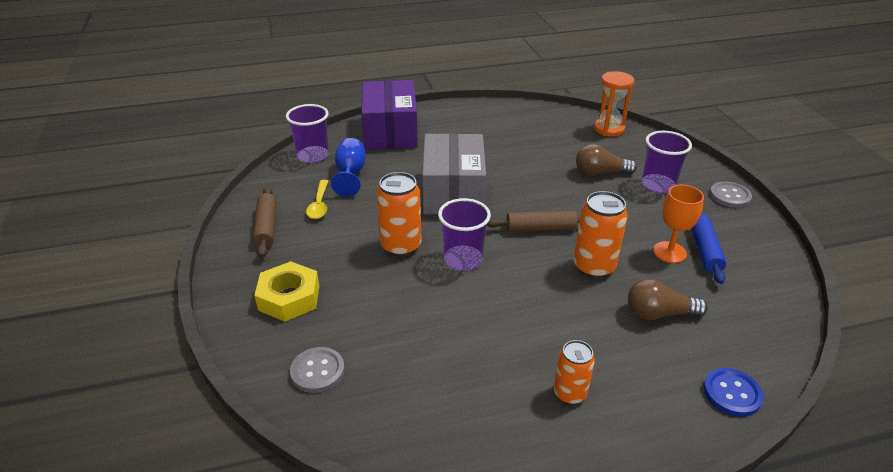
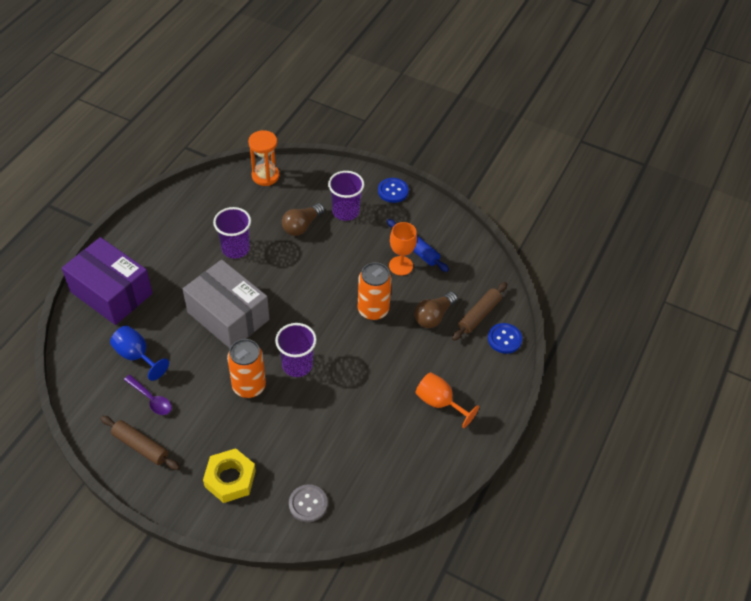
camera: 50 degrees left, 15 degrees up
(313, 156) = (83, 361): purple cup -> purple cup (235, 248)
(319, 205) = (151, 399): yellow spoon -> purple spoon
(540, 228) = (315, 304): brown rolling pin -> brown rolling pin (479, 315)
(569, 394) = (439, 403): orange can -> orange goblet
(730, 196) = (393, 191): grey button -> blue button

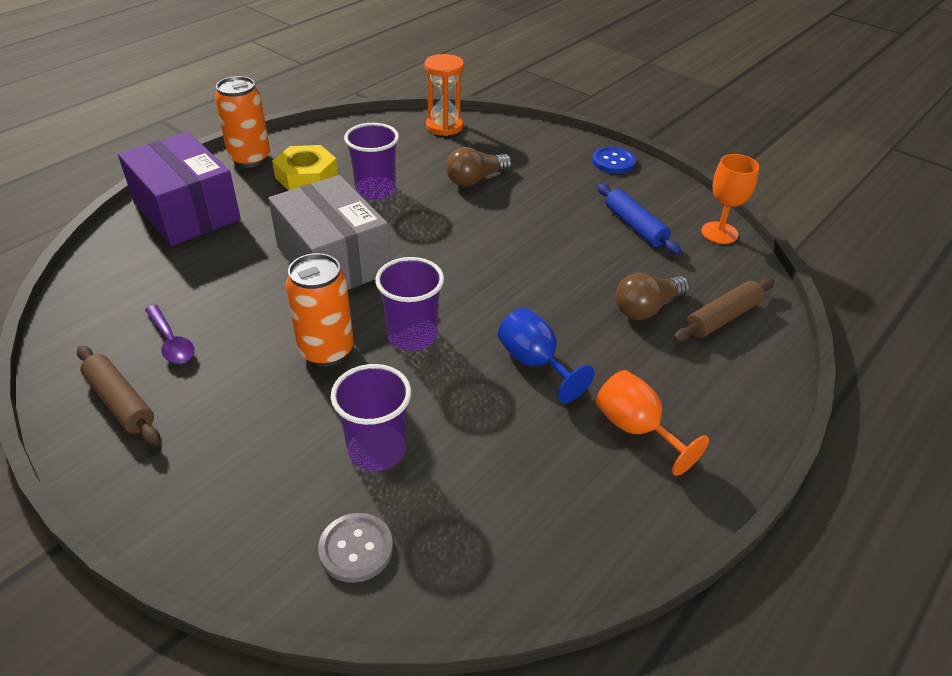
camera: 15 degrees right, 10 degrees down
(136, 356) = (180, 286): blue goblet -> blue goblet (535, 363)
(230, 479) = (238, 479): yellow nut -> yellow nut (306, 176)
(345, 211) = (541, 173): purple cup -> purple cup (377, 450)
(373, 310) = (552, 286): orange can -> orange can (250, 159)
(401, 266) = (607, 241): orange goblet -> orange goblet (719, 233)
(504, 339) = (762, 356): blue button -> none

